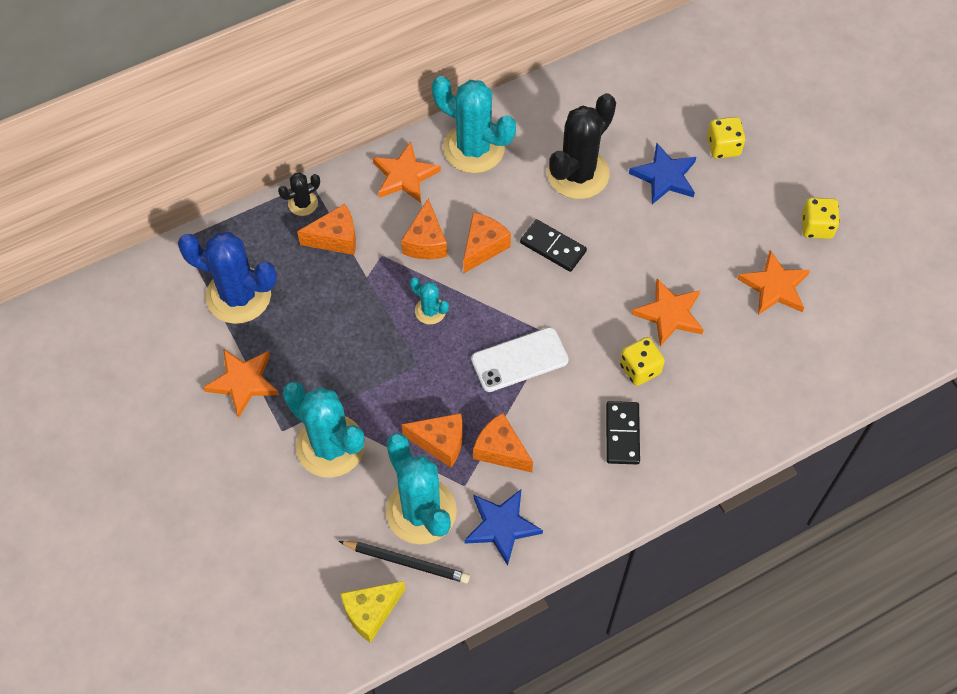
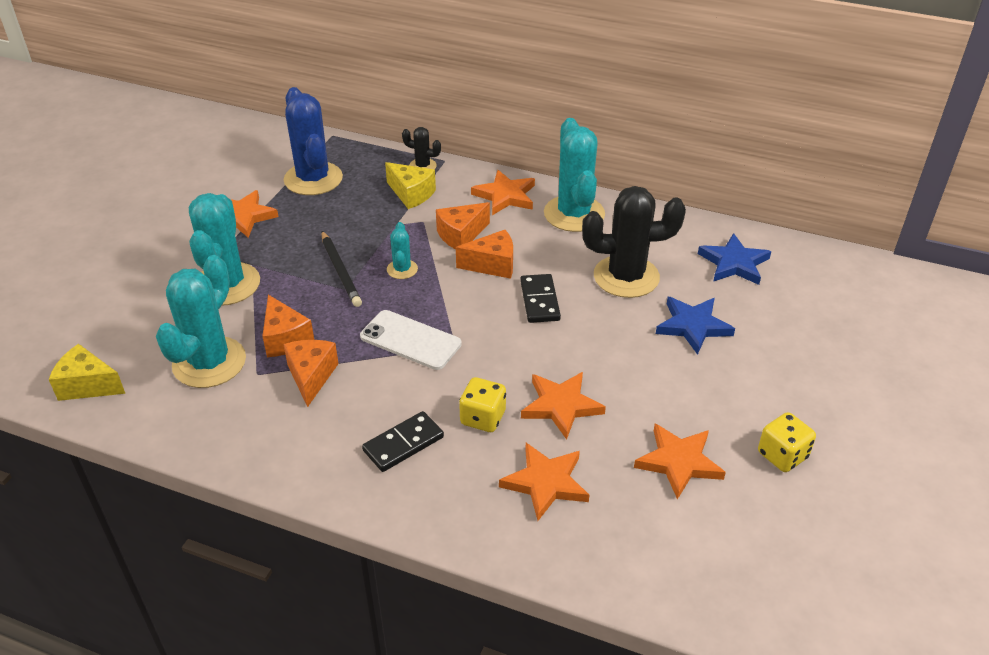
camera: 50 degrees right, 20 degrees down
(335, 238) = (411, 194): orange cheese -> yellow cheese
(407, 562) = (153, 380): black pencil -> black pencil (340, 271)
(502, 526) = (236, 418): blue star -> blue star (734, 263)
(723, 147) = (773, 344): yellow dice -> none
(728, 374) = (545, 483): none -> orange star

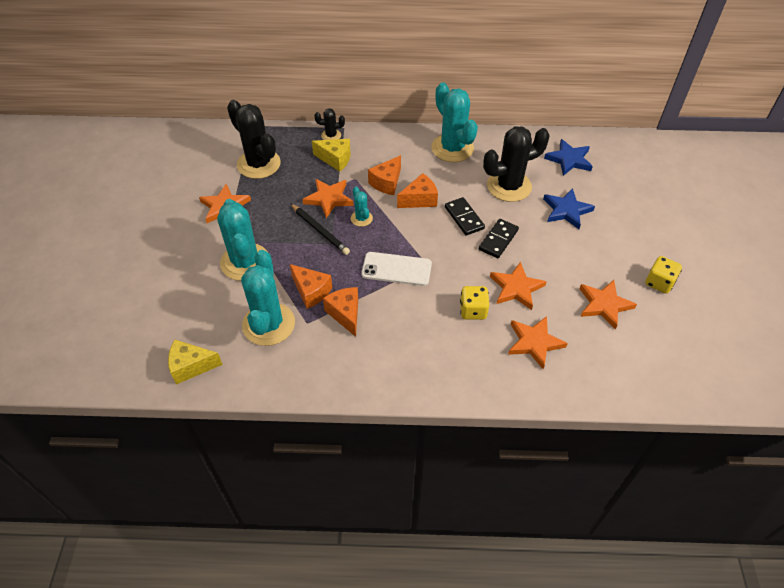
camera: 20 degrees left, 10 degrees up
(313, 179) = (259, 164): blue cactus -> black cactus
(403, 444) = (433, 343): black domino -> black domino (498, 240)
(505, 196) = (400, 145): orange star -> orange star (329, 199)

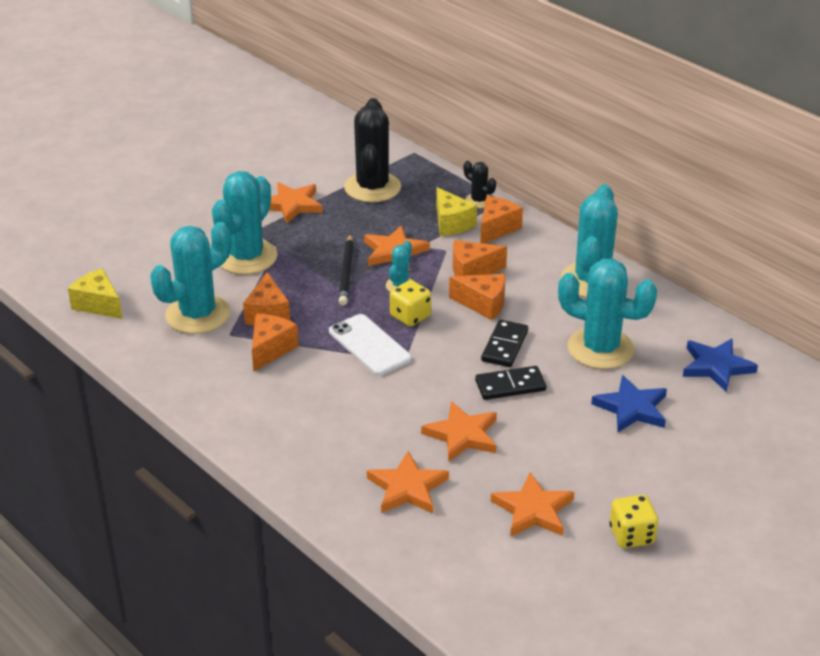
camera: 45 degrees right, 15 degrees down
(364, 147) = (496, 228): none -> orange cheese
(473, 310) = (389, 423): yellow dice -> yellow dice (410, 316)
(509, 186) = (600, 349): black cactus -> turquoise cactus

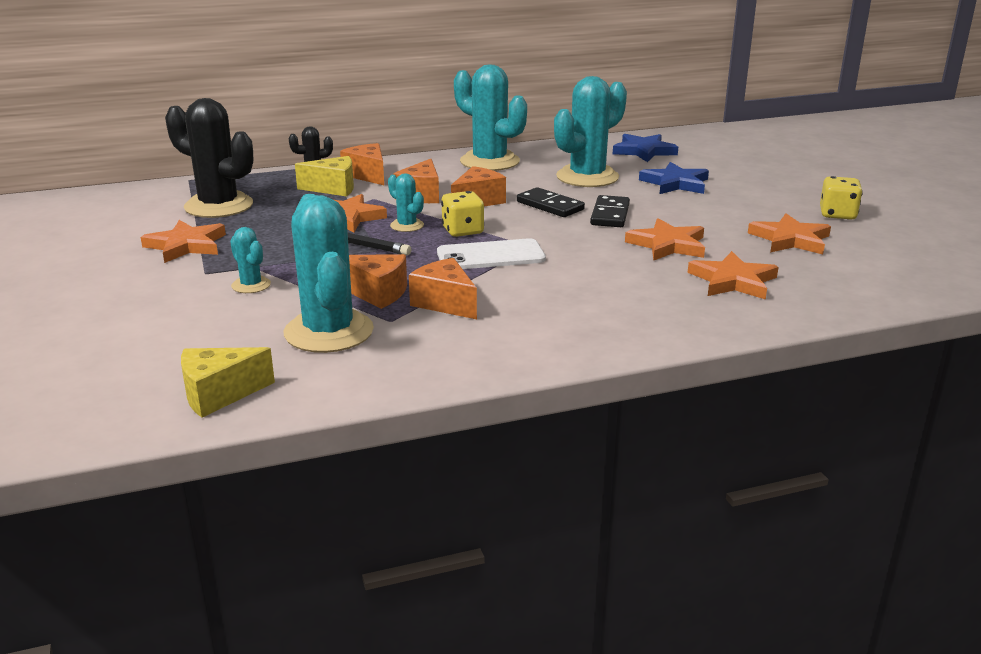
camera: 65 degrees left, 10 degrees down
(247, 257) = (251, 285): turquoise cactus -> turquoise cactus, size x0.48

